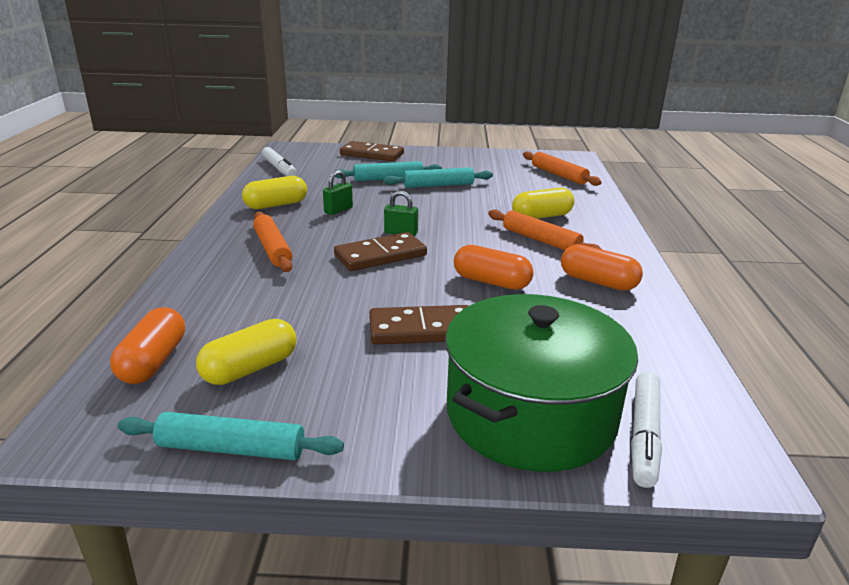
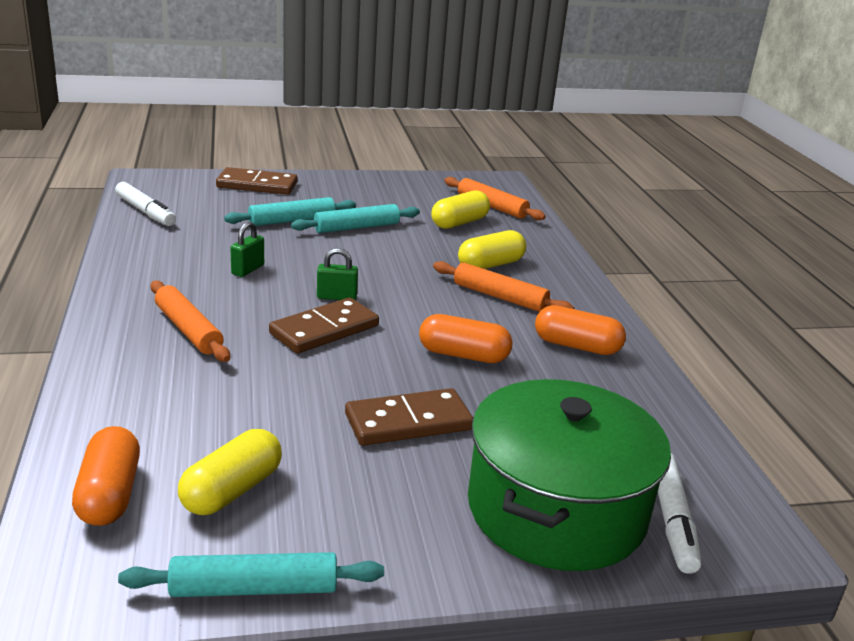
camera: 15 degrees left, 0 degrees up
(276, 205) = (165, 266): yellow capsule -> yellow capsule (459, 223)

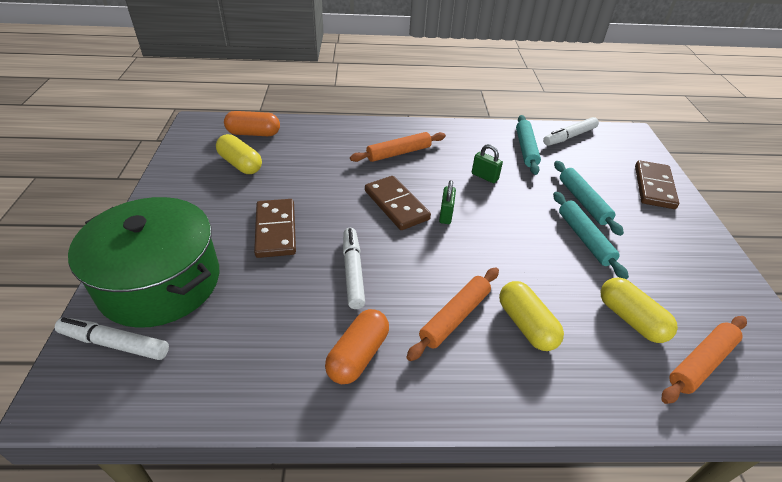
camera: 100 degrees right, 15 degrees up
(254, 589) = (171, 168): turquoise rolling pin -> turquoise rolling pin (525, 149)
(463, 355) = (353, 271): orange capsule -> white marker

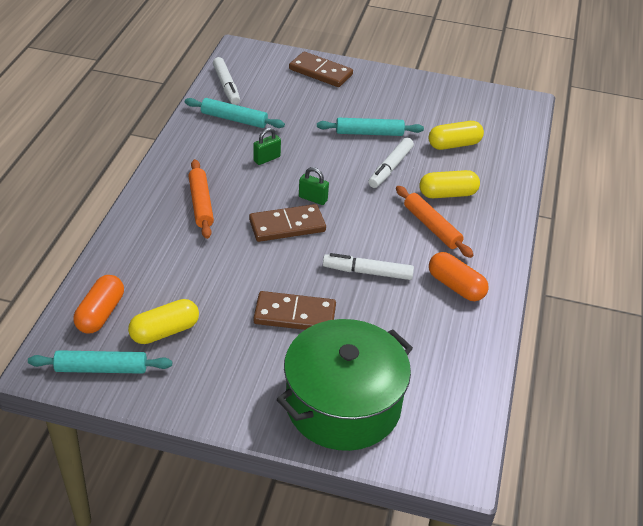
camera: 75 degrees left, 0 degrees up
(115, 343) = (411, 435): white marker -> white marker (390, 168)
(583, 202) = (325, 116): turquoise rolling pin -> turquoise rolling pin (101, 368)
(701, 363) = (495, 132): orange rolling pin -> none

